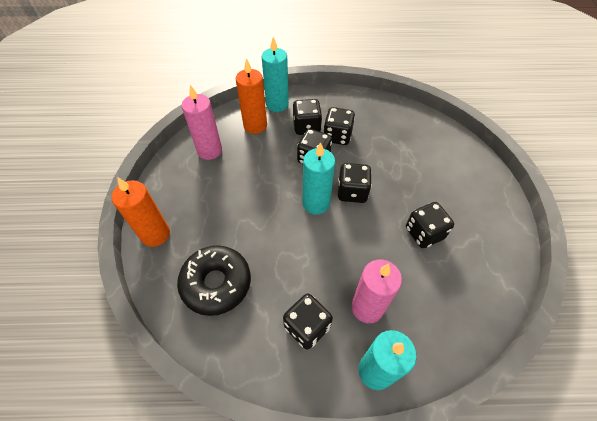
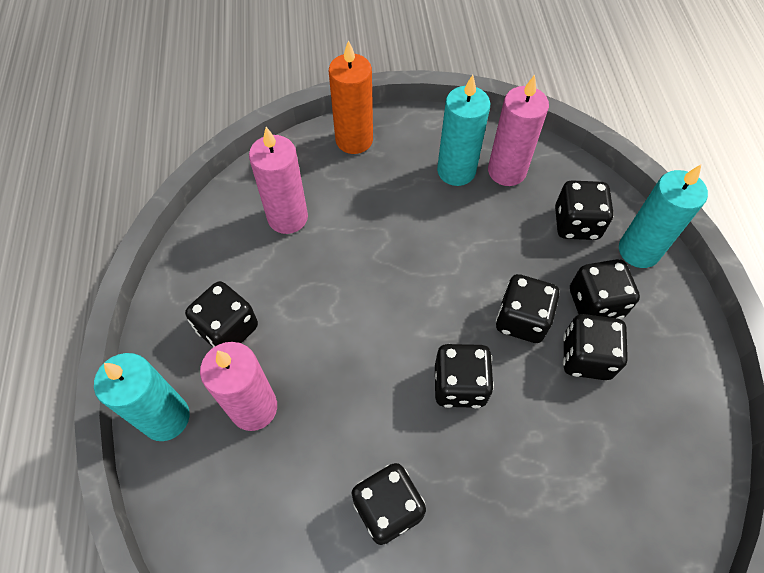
camera: 85 degrees right, 5 degrees up
(216, 283) = (287, 217): black donut -> pink candle
(255, 125) = (576, 224): orange candle -> black dice
(316, 203) = (428, 328): turquoise candle -> turquoise candle (456, 171)

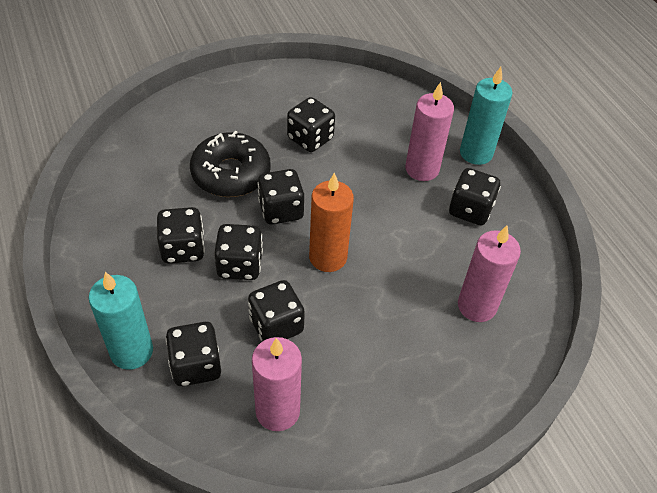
camera: 160 degrees right, 10 degrees down
(354, 140) = (457, 409): orange candle -> orange candle (328, 257)
(456, 171) = (333, 397): turquoise candle -> none
(516, 465) = (231, 173): none -> black donut
(595, 303) = (175, 292): black dice -> black dice (276, 325)

